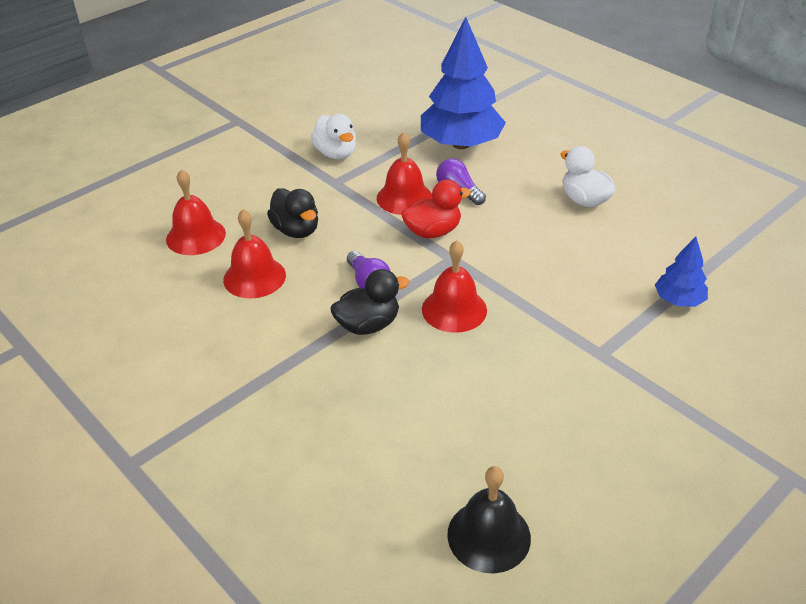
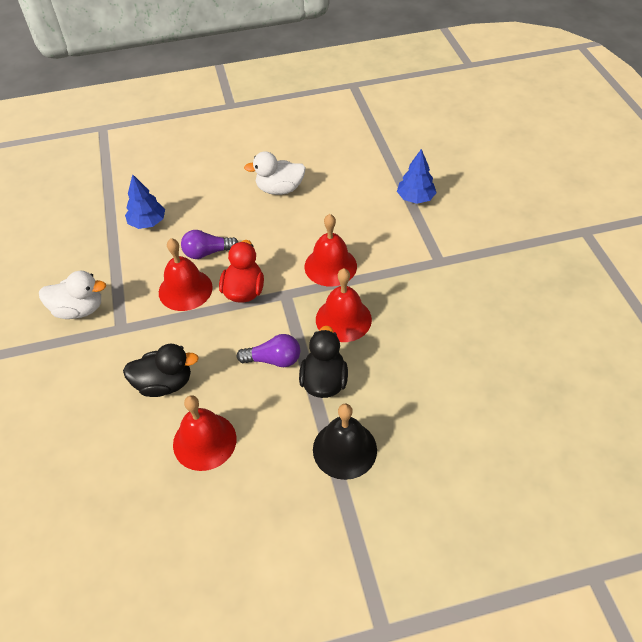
camera: 60 degrees left, 10 degrees up
(196, 236) = (105, 470): red bell -> red bell (330, 266)
(461, 144) = (147, 222): blue tree -> blue tree, size x0.49
(489, 535) = (568, 399): black bell -> black bell (344, 449)

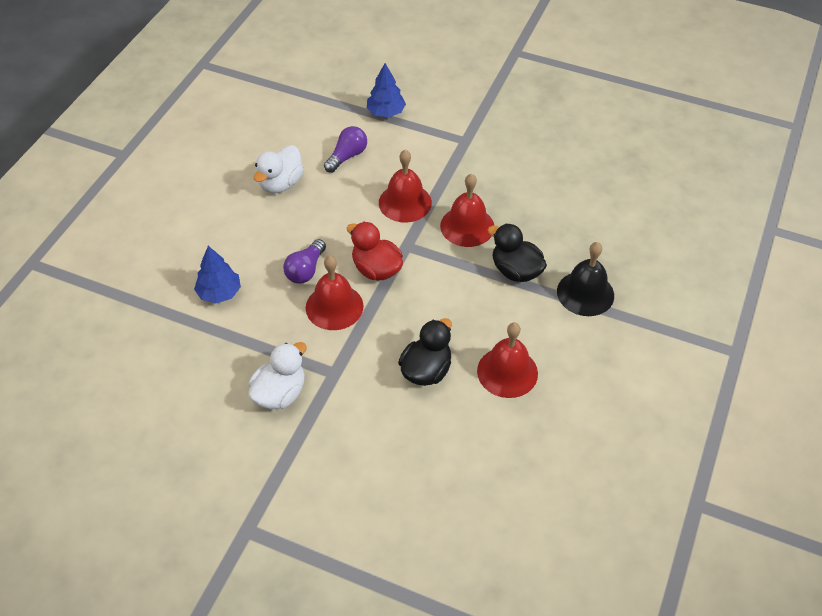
camera: 55 degrees left, 0 degrees up
(273, 360) = (467, 289): purple light bulb -> purple light bulb (347, 156)

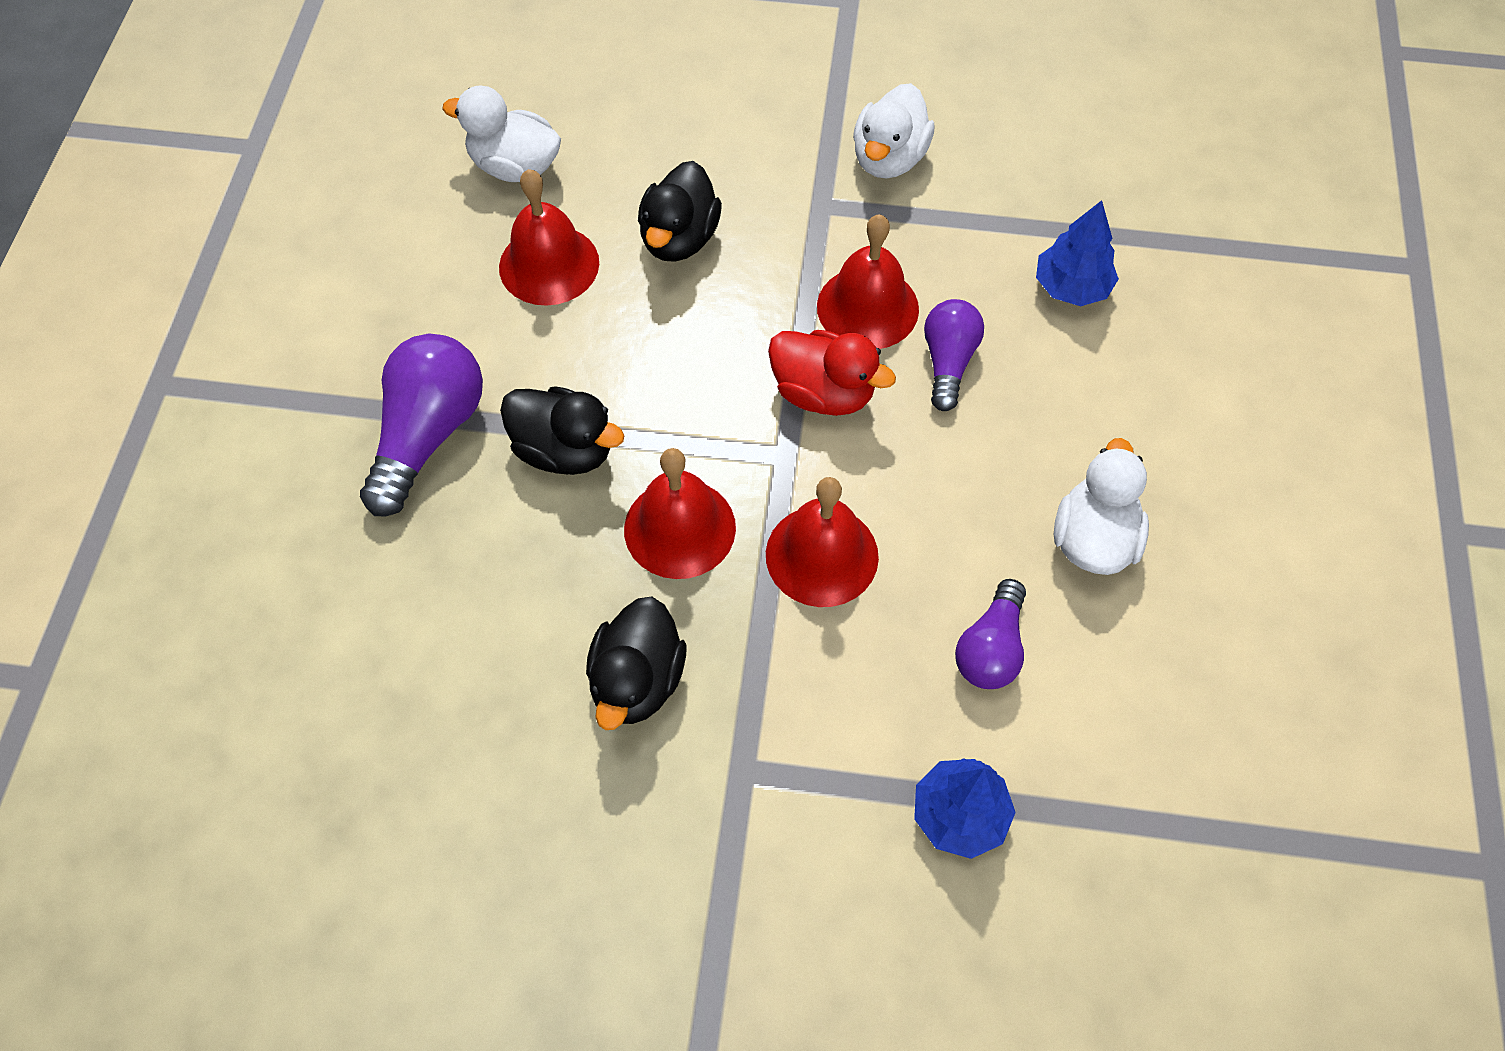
camera: 165 degrees right, 10 degrees up
(500, 175) = (637, 680): none -> black duck
(518, 444) = (515, 167): none -> white duck
(585, 293) = (429, 434): black bell -> purple light bulb

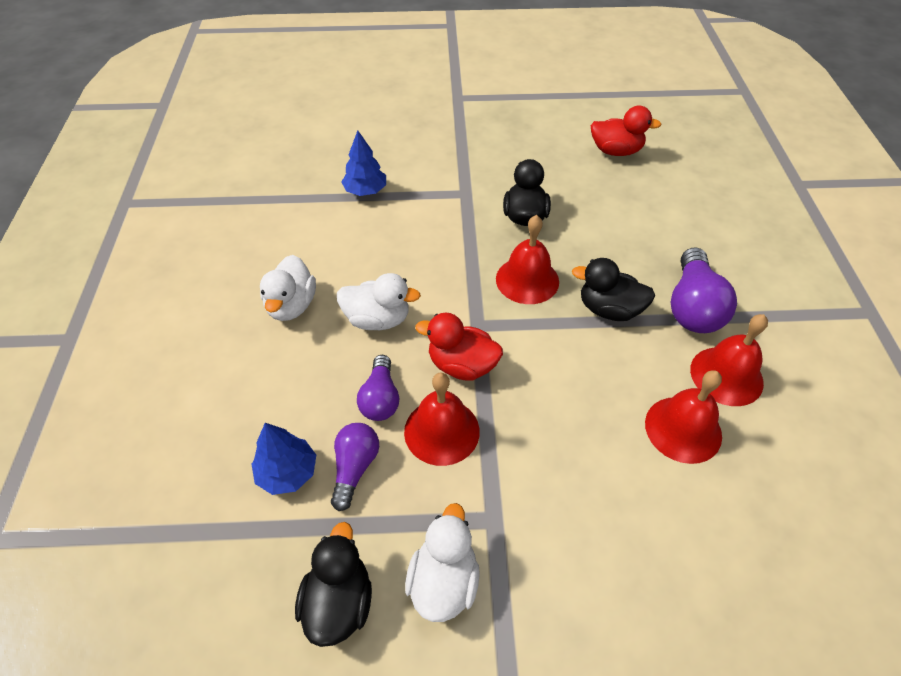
camera: 170 degrees right, 10 degrees down
(359, 855) = (616, 151): none -> red duck
(515, 167) = (759, 515): white duck -> white duck (378, 319)
(679, 239) = (597, 467): black duck -> black duck (339, 602)
(822, 555) = (445, 278): red bell -> red bell (726, 375)
(990, 648) = (351, 250): purple light bulb -> purple light bulb (355, 468)

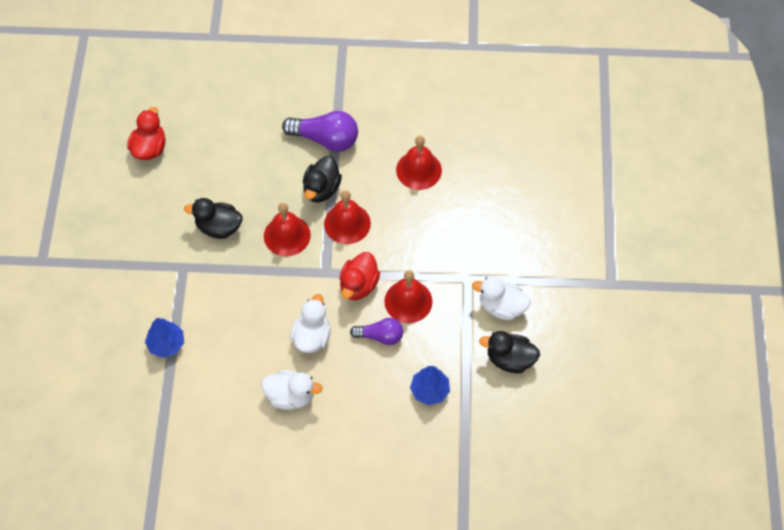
camera: 85 degrees left, 10 degrees up
(355, 468) = (430, 351): purple light bulb -> none
(726, 375) = (383, 136): red bell -> red bell (347, 223)

